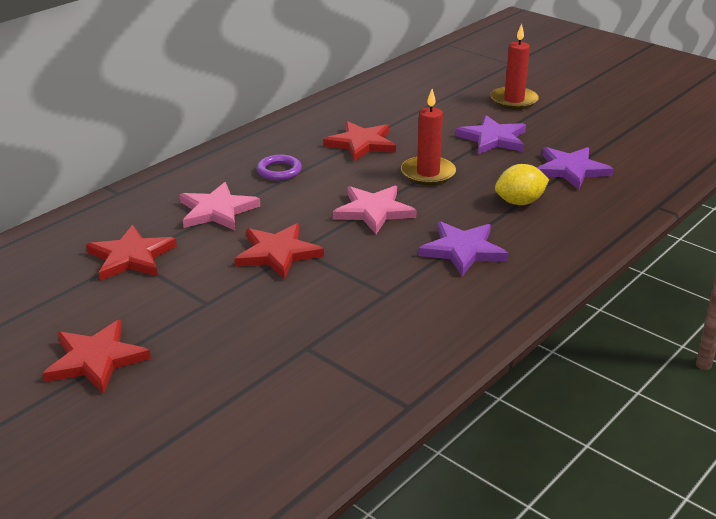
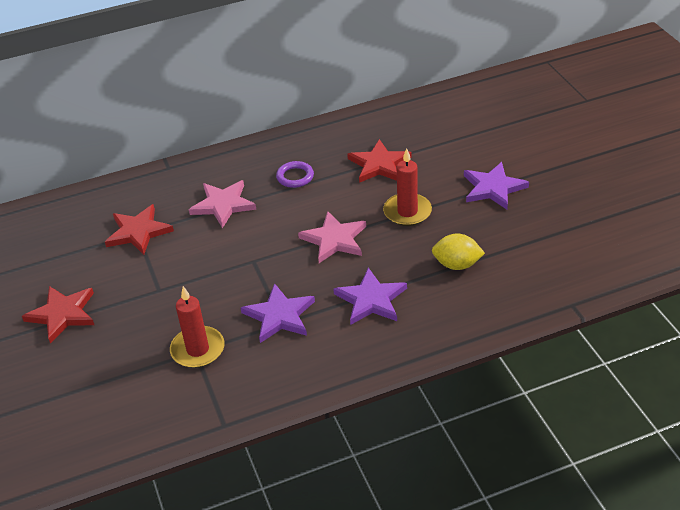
camera: 30 degrees right, 10 degrees up
(278, 253) = (236, 259): red star -> none
(514, 100) = (550, 147): red candle -> red candle (198, 349)
(571, 170) = (531, 242): purple star -> purple star (279, 316)

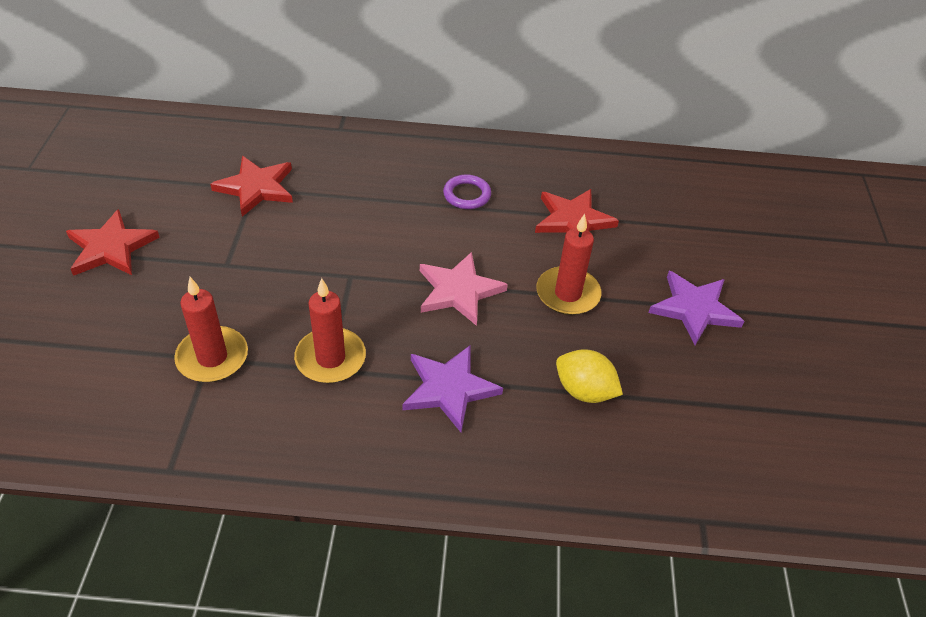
camera: 20 degrees right, 5 degrees up
(223, 205) = (366, 195): pink star -> none
(279, 316) = (330, 358): purple star -> red candle

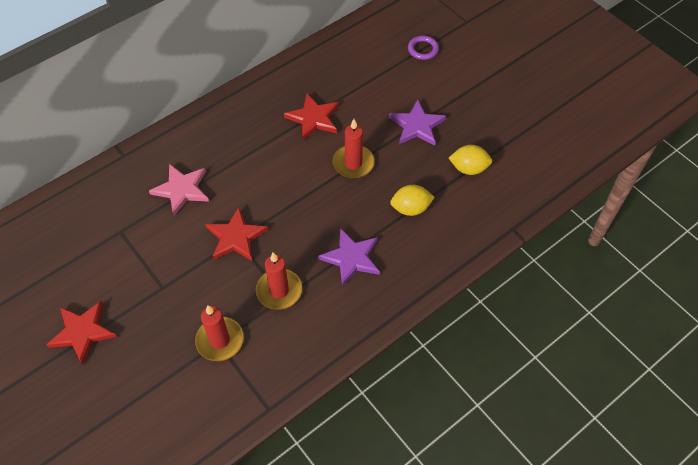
camera: 40 degrees left, 10 degrees up
(256, 187) = (121, 230): red star -> red star (235, 237)
(459, 291) = (300, 203): pink star -> pink star (182, 189)
(467, 195) = (244, 144): purple ring -> purple ring (423, 49)
(715, 403) = (468, 168): none -> yellow lemon

